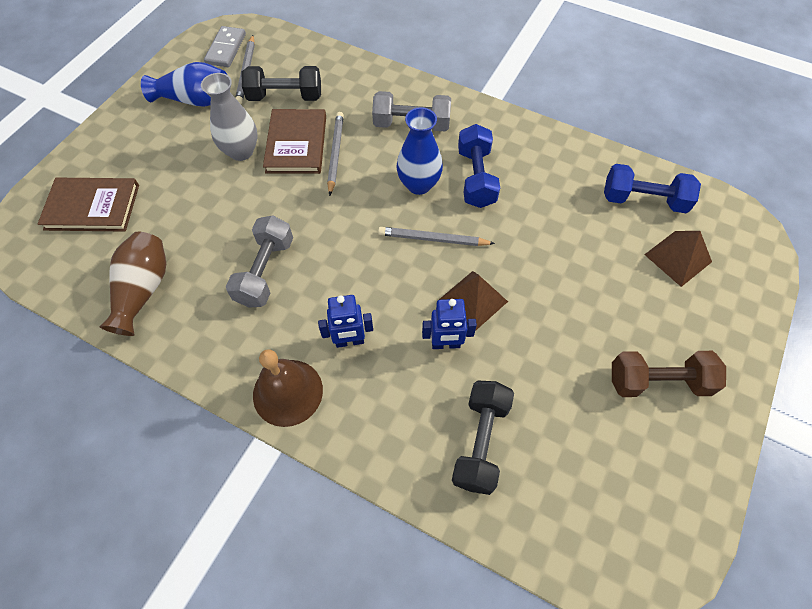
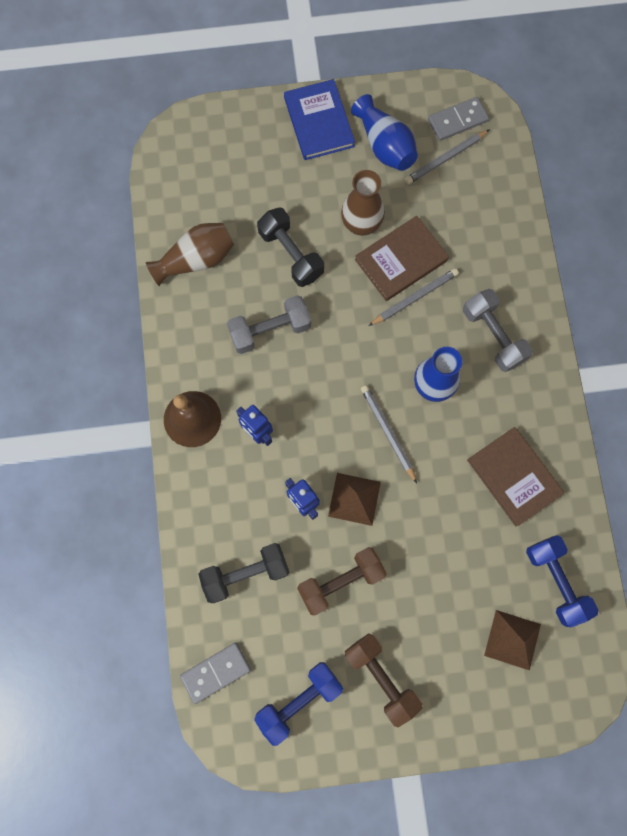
camera: 55 degrees right, 15 degrees up
(92, 207) = (233, 163): brown book -> brown book (514, 477)
(129, 128) = (319, 122): none -> blue book
(241, 151) = (361, 224): grey vase -> brown vase
(285, 97) = (443, 212): black dumbbell -> black dumbbell (291, 254)
(476, 178) = (474, 427): blue dumbbell -> blue dumbbell (299, 700)
(543, 359) = (340, 581): none -> brown dumbbell
(567, 542) = (215, 672): none -> grey domino

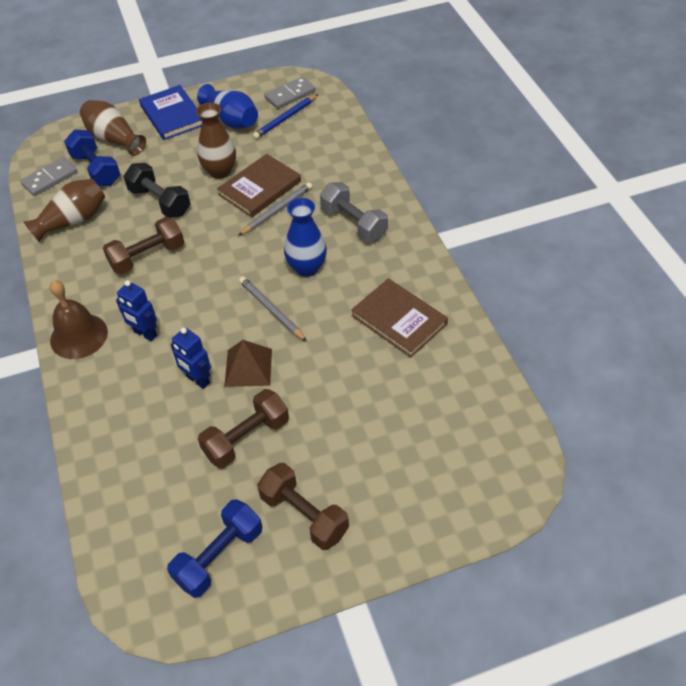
camera: 10 degrees left, 25 degrees down
(215, 672) = (123, 549): grey domino -> grey domino (50, 178)
(246, 573) = (146, 452): black dumbbell -> none
(249, 144) = (114, 138): none -> brown vase
(270, 330) = (147, 257): grey dumbbell -> brown dumbbell
(445, 159) = (285, 119): grey pencil -> blue pencil
(512, 639) = (432, 452): brown pyramid -> none
(556, 581) = (462, 393): blue dumbbell -> blue dumbbell (96, 169)

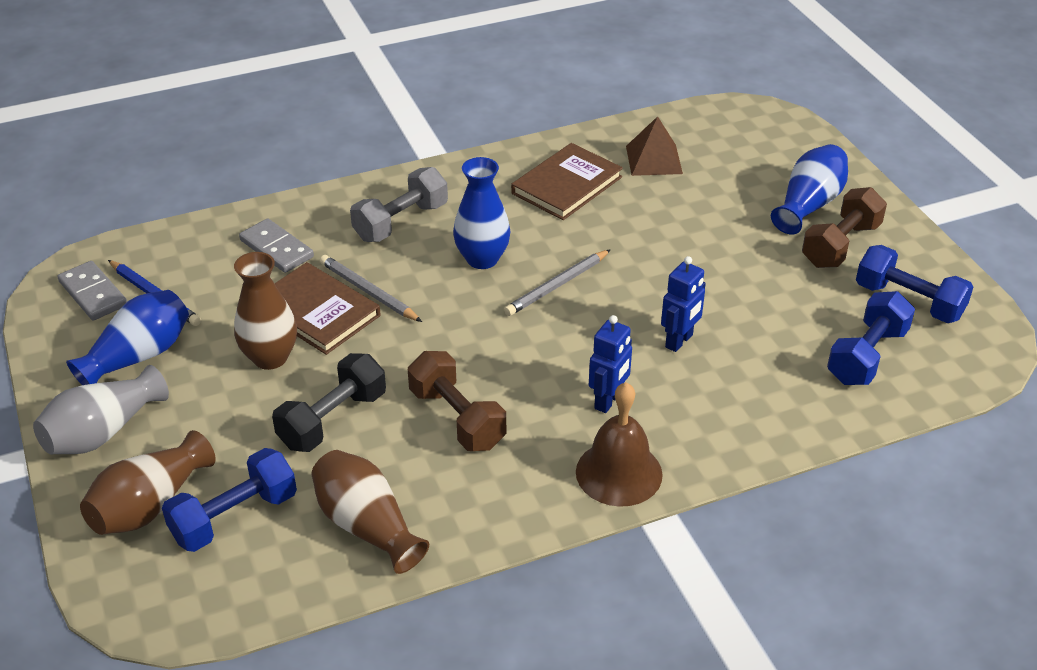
camera: 95 degrees left, 10 degrees down
(50, 178) = (247, 582): grey domino -> grey domino (276, 249)
(157, 507) = (867, 356): none -> blue dumbbell
(172, 115) = (103, 432): blue book -> grey vase
(246, 438) = (756, 293): brown dumbbell -> none
(248, 367) = (653, 299): brown pyramid -> brown pyramid (653, 160)
(367, 499) = (809, 204): none -> blue vase

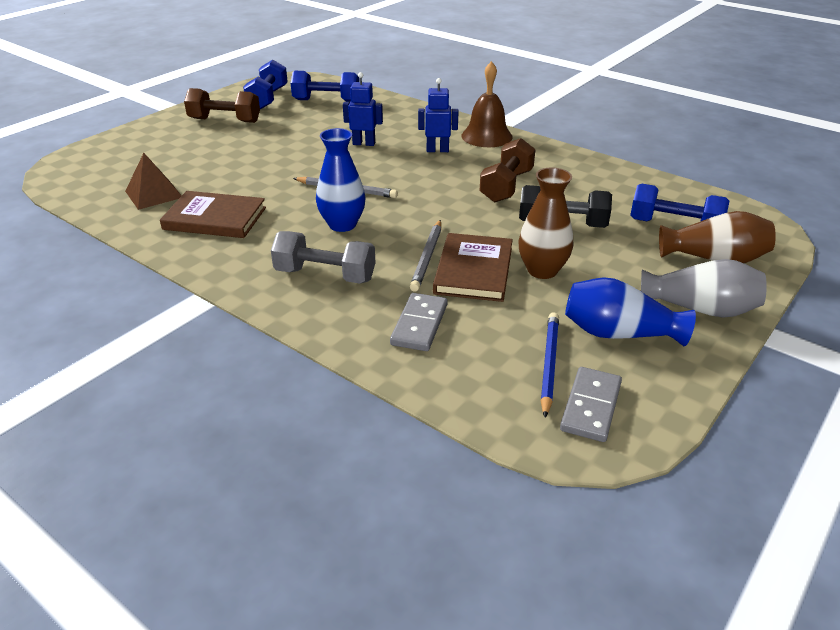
camera: 120 degrees left, 5 degrees down
(367, 526) = (616, 186): brown vase -> none
(809, 204) = (183, 135): blue vase -> none

